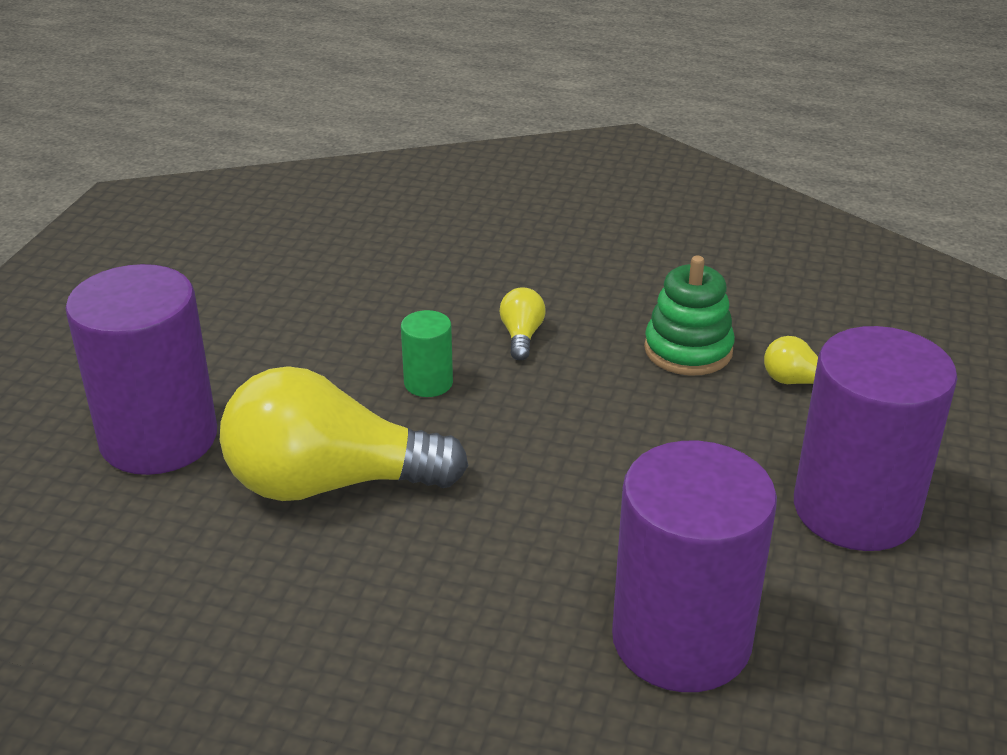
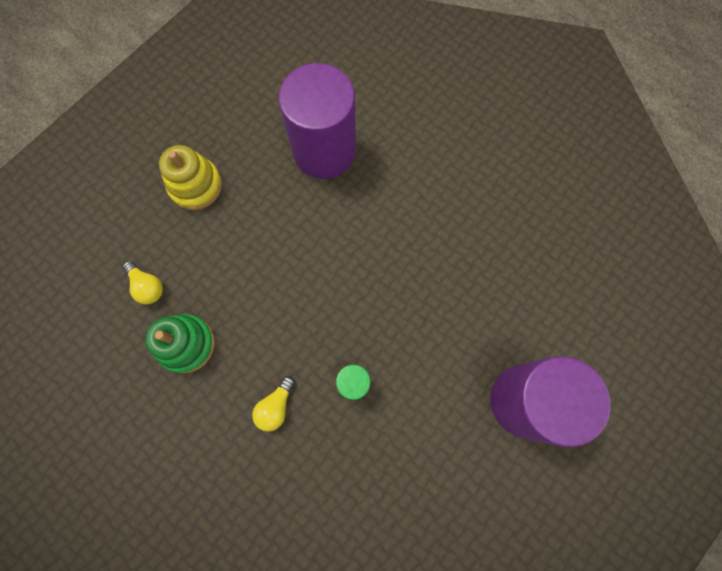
camera: 155 degrees left, 40 degrees up
(329, 483) = (440, 318): yellow light bulb -> none
(855, 509) = (195, 185): purple cylinder -> yellow stacking toy

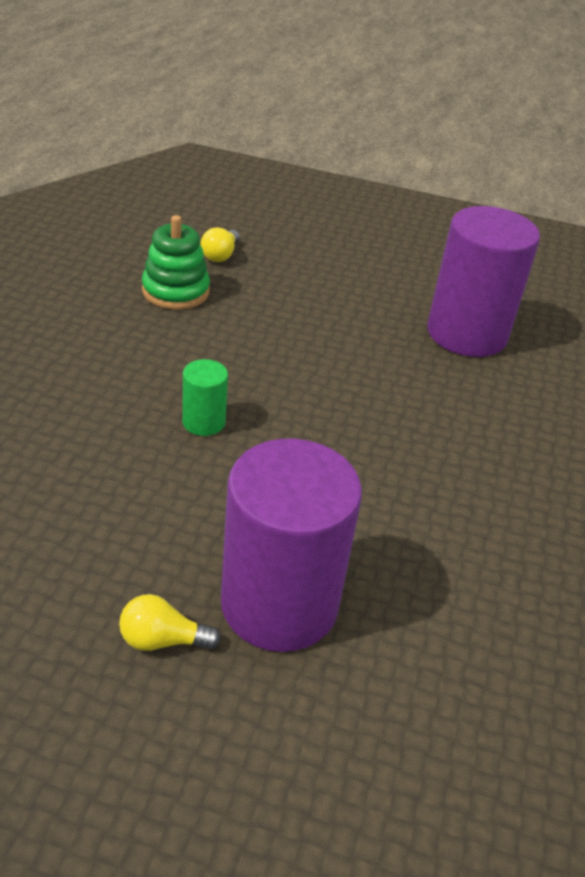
camera: 60 degrees right, 35 degrees down
(195, 185) = (348, 259): yellow stacking toy -> none
(275, 406) = (141, 367): yellow light bulb -> yellow light bulb (162, 640)

